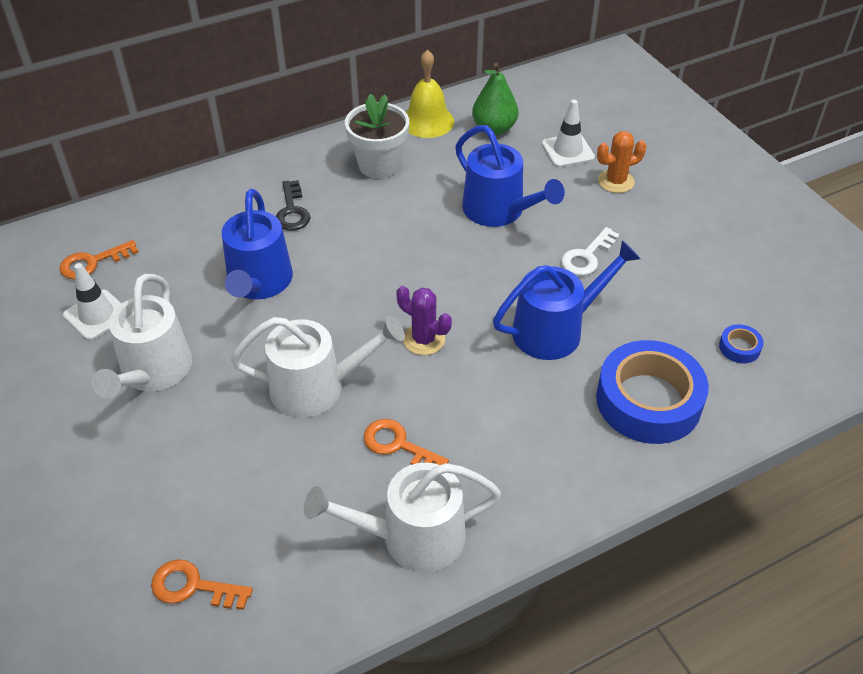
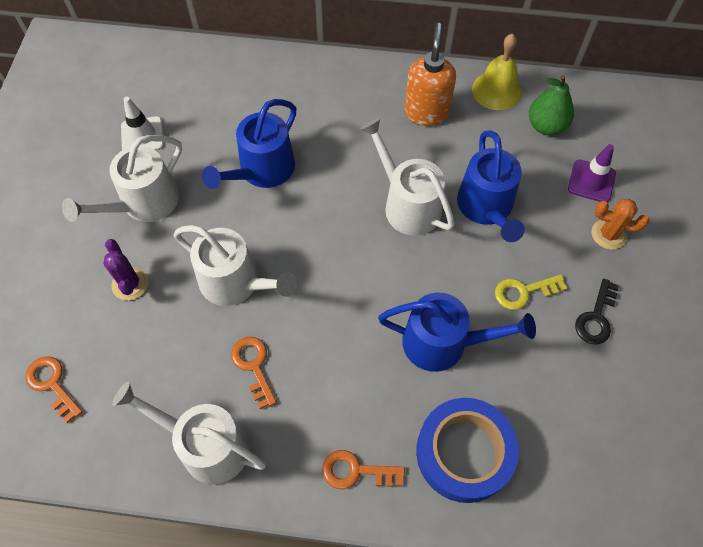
camera: 35 degrees right, 15 degrees up
(93, 262) = (169, 90): orange key -> orange key (356, 471)
(292, 211) = (331, 120): black key -> black key (596, 317)
(379, 165) = (426, 112): white flower pot -> orange soap dispenser
(424, 339) = (338, 289): purple cactus -> purple cactus (130, 284)
(427, 242) = (407, 204): none -> white watering can
(567, 151) = (591, 181): white traffic cone -> purple traffic cone
(587, 256) = (524, 292): white key -> yellow key
(739, 347) = (581, 455): blue tape -> none

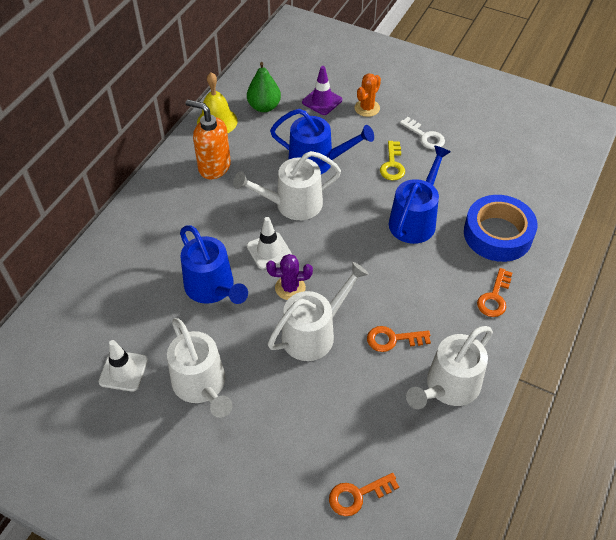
camera: 70 degrees left, 10 degrees down
(130, 284) = (282, 413): purple cactus -> purple cactus (290, 288)
(331, 204) = (269, 251): none -> white traffic cone
(596, 317) = (425, 136): black key -> white key

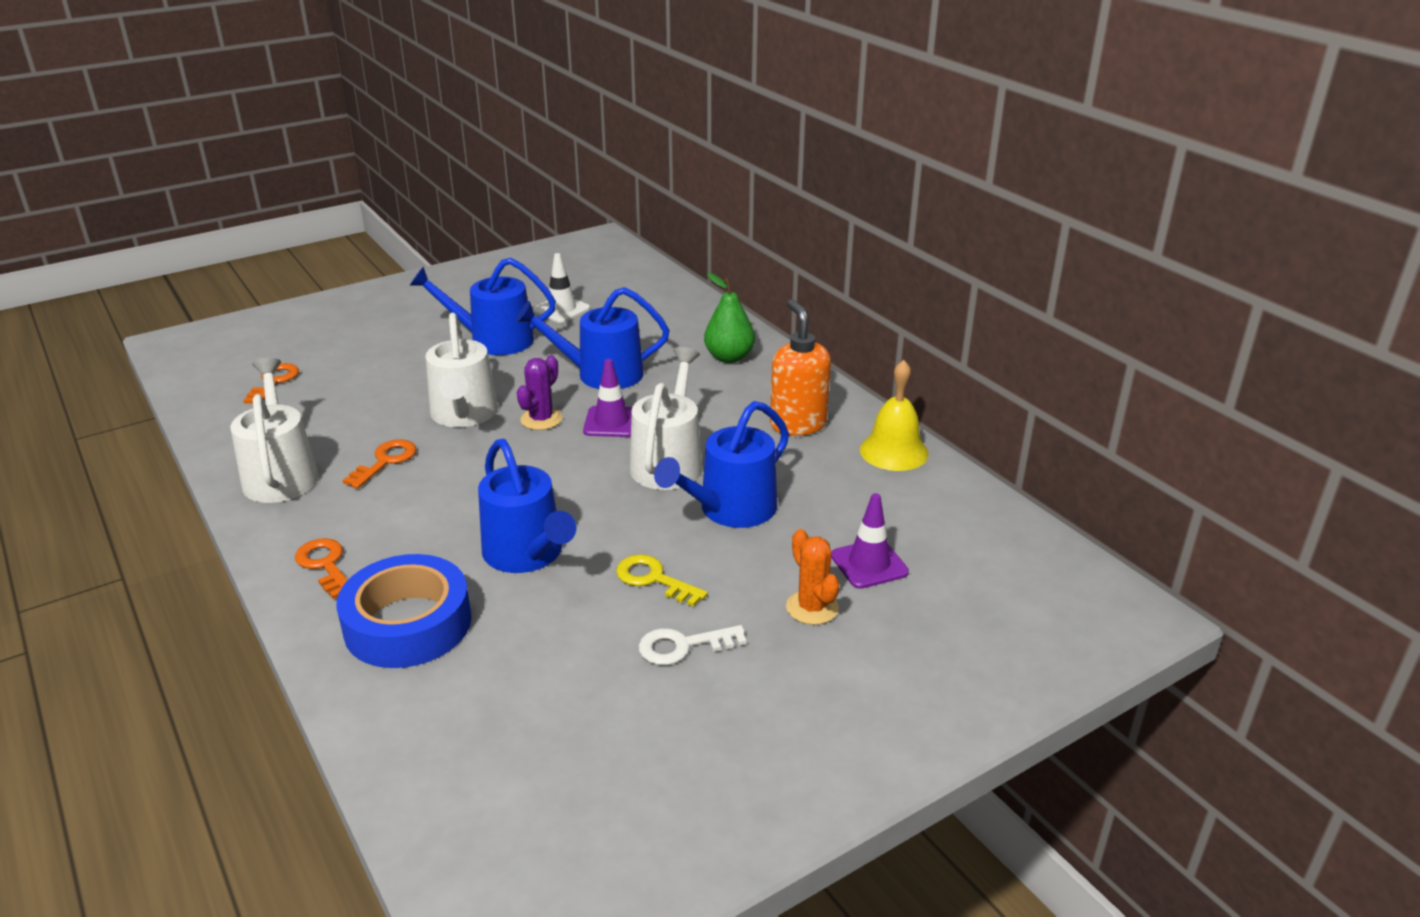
camera: 120 degrees right, 20 degrees down
(201, 385) = (493, 340): white watering can -> blue watering can
(214, 167) = (797, 424): orange soap dispenser -> orange soap dispenser turned 75 degrees counterclockwise
(264, 107) = (897, 501): green pear -> green pear (729, 357)
(269, 251) = (611, 422): white traffic cone -> purple traffic cone

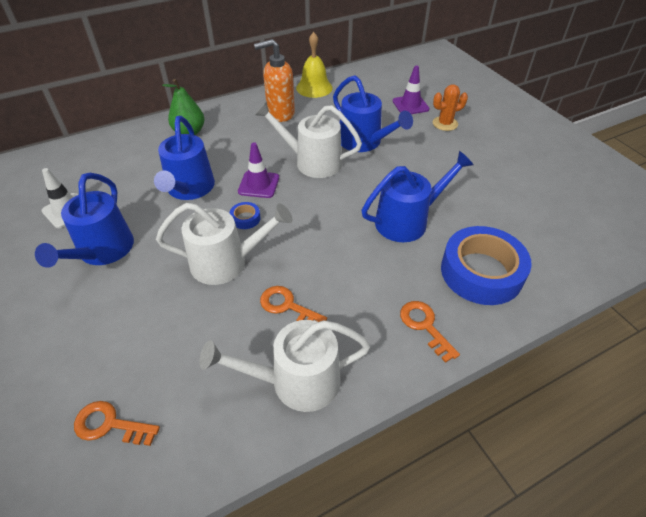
camera: 85 degrees left, 15 degrees up
(325, 565) = (425, 326): orange key -> orange key turned 90 degrees clockwise
(541, 419) = (245, 218): purple cactus -> blue tape
(654, 579) = (428, 171): yellow key -> none
(683, 646) = (480, 163): white key -> none

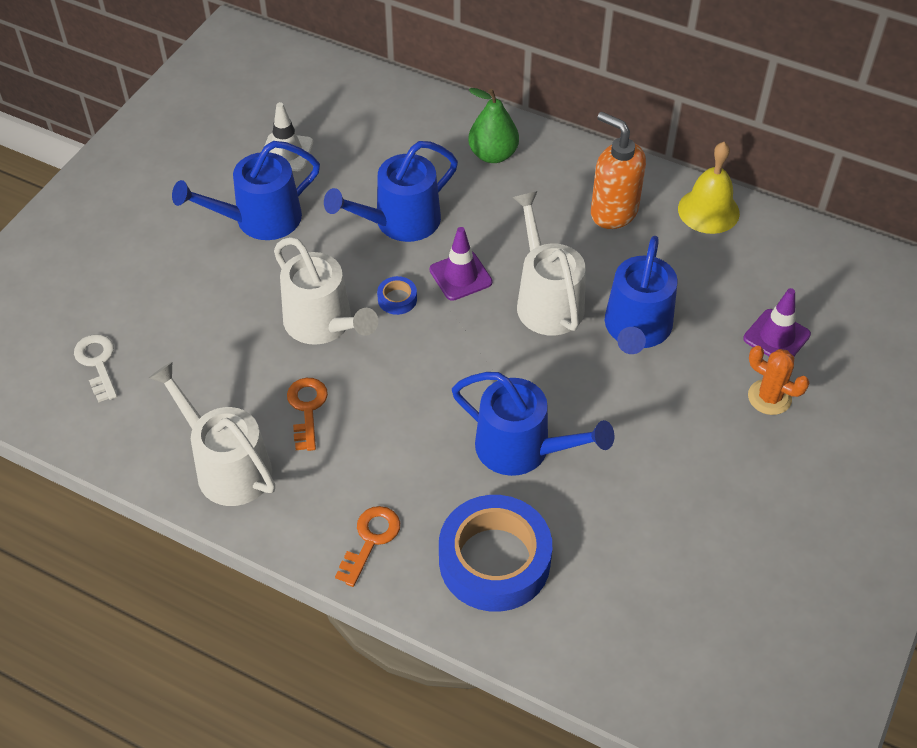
camera: 55 degrees right, 5 degrees up
(110, 425) = (98, 363): orange key -> white key

